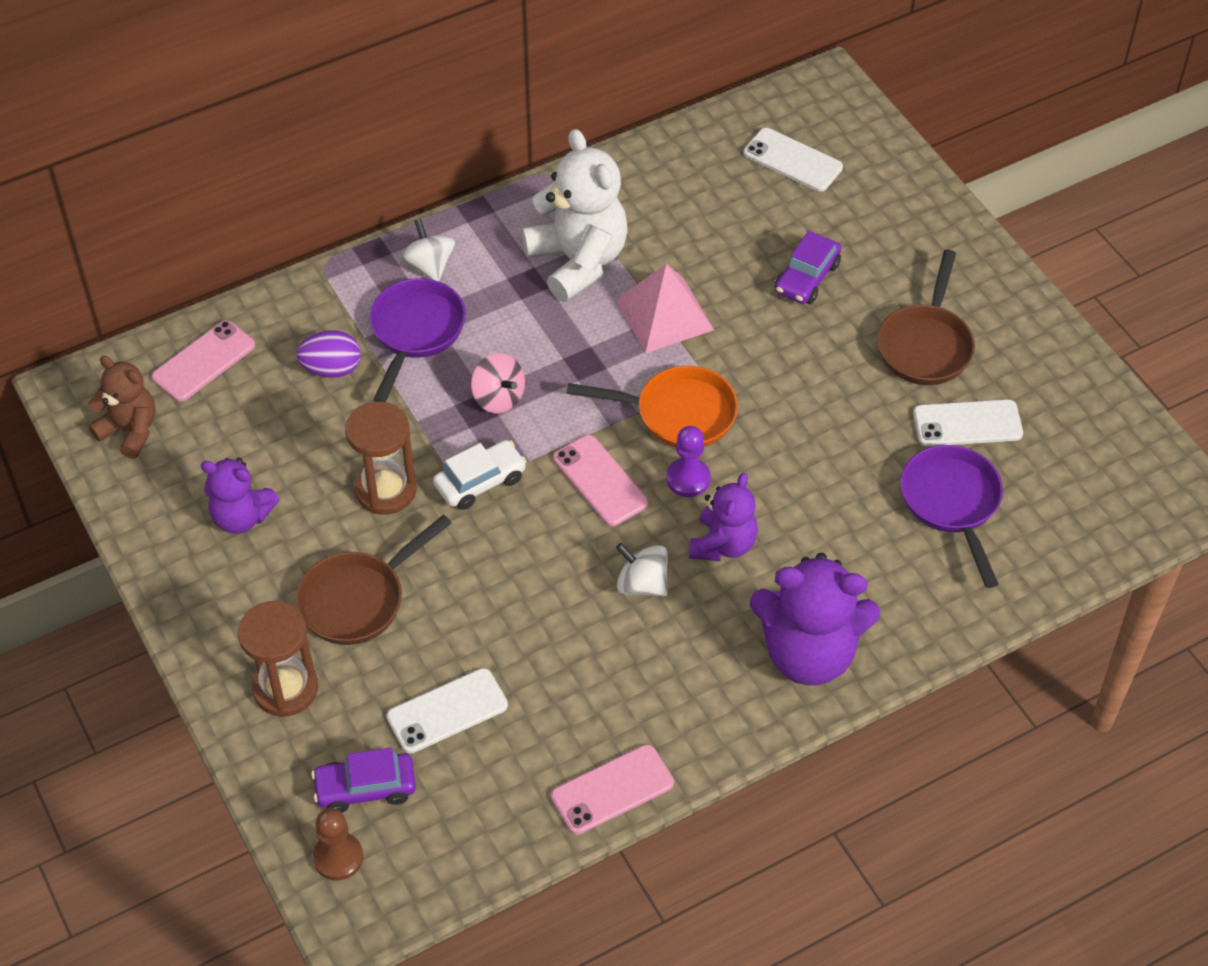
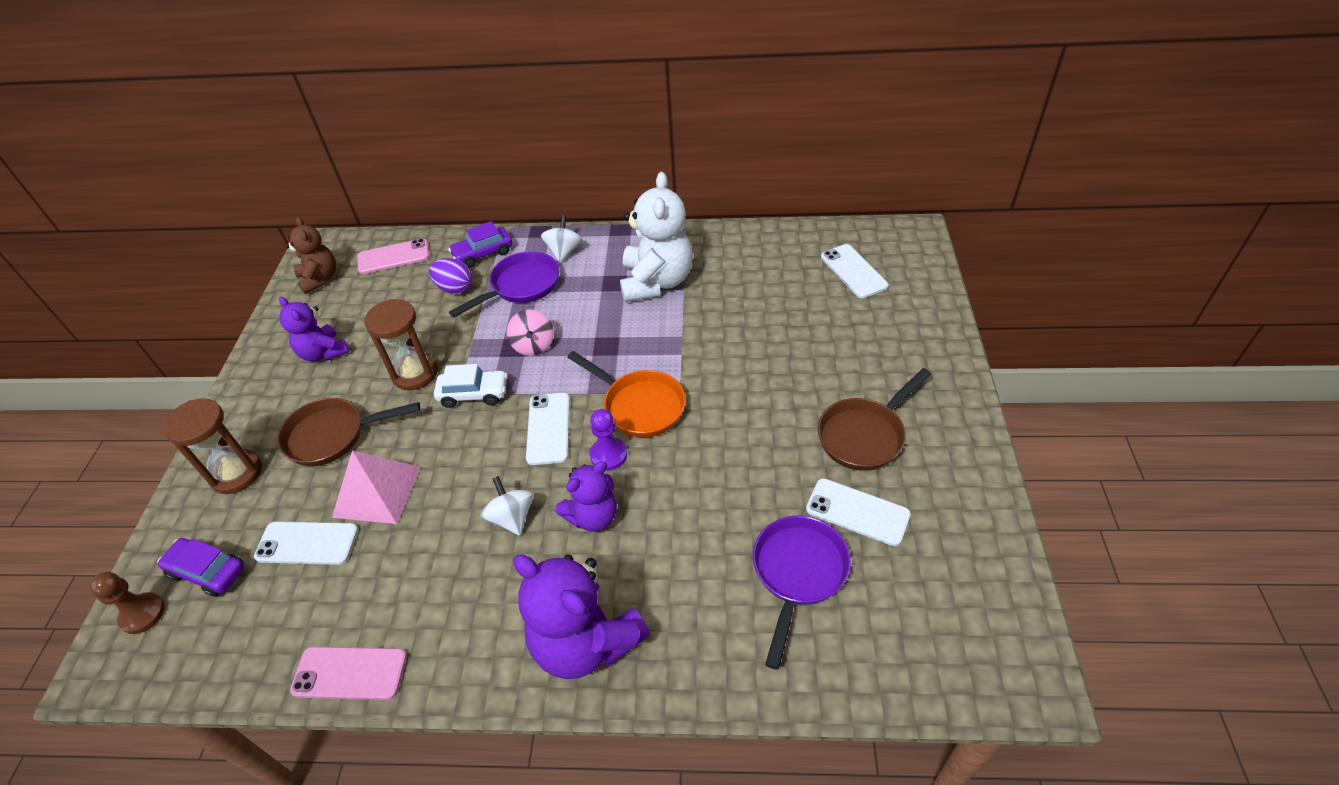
camera: 35 degrees right, 5 degrees down
(600, 481) = (548, 428): pink phone -> white phone
(664, 315) = (685, 336): pink pyramid -> pink pyramid (377, 491)
(807, 278) = (806, 351): purple car -> purple car (483, 254)

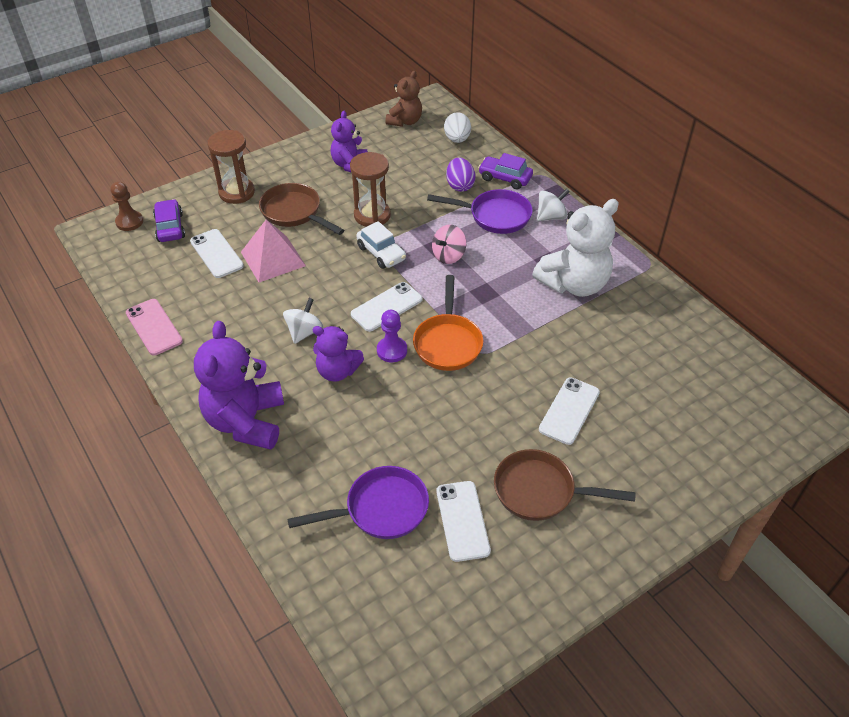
camera: 50 degrees right, 0 degrees up
(393, 257) = (457, 139): pink phone -> white egg
(853, 271) = (716, 399): white phone -> white phone (569, 411)

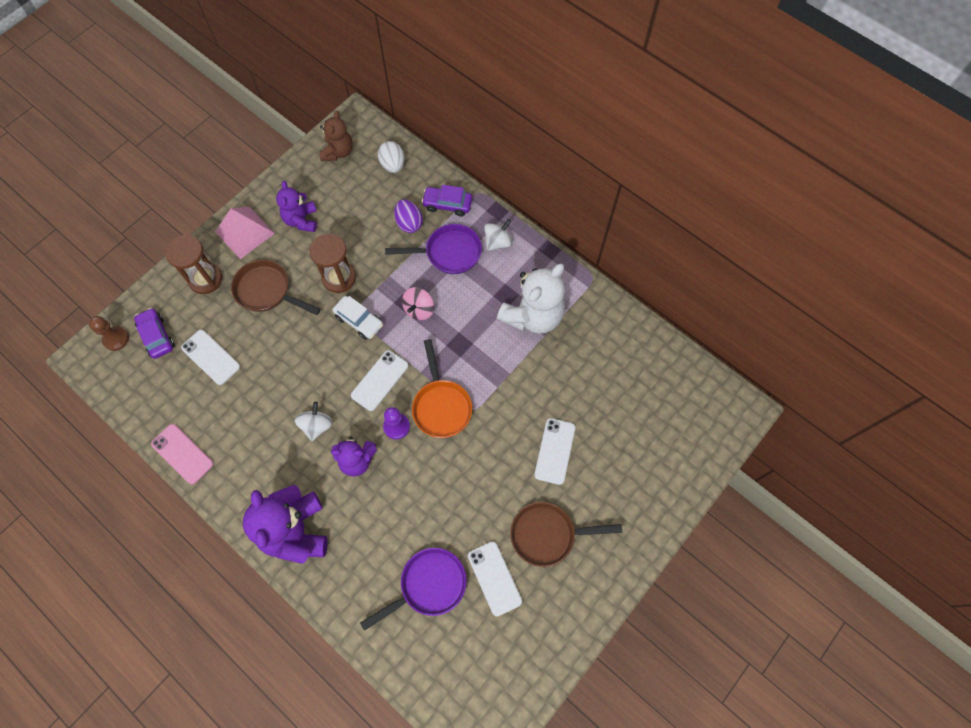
camera: 15 degrees left, 20 degrees up
(273, 258) = (264, 350): pink pyramid -> pink pyramid (244, 232)

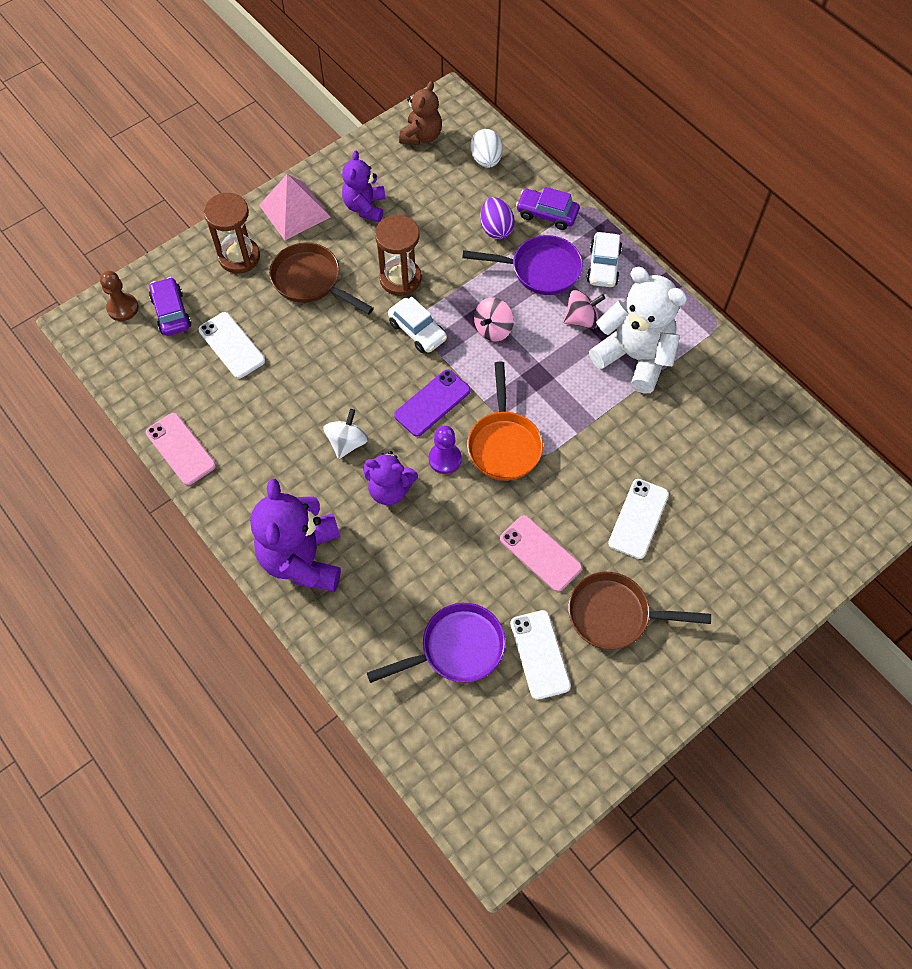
camera: 10 degrees right, 5 degrees down
(379, 380) = (432, 403): white phone -> purple phone
(483, 493) = (540, 553): none -> pink phone
(487, 290) = (581, 319): none -> pink spinning top
(498, 242) = (603, 266): white spinning top -> white car
(533, 315) = (634, 357): white teddy bear -> white teddy bear turned 105 degrees counterclockwise

